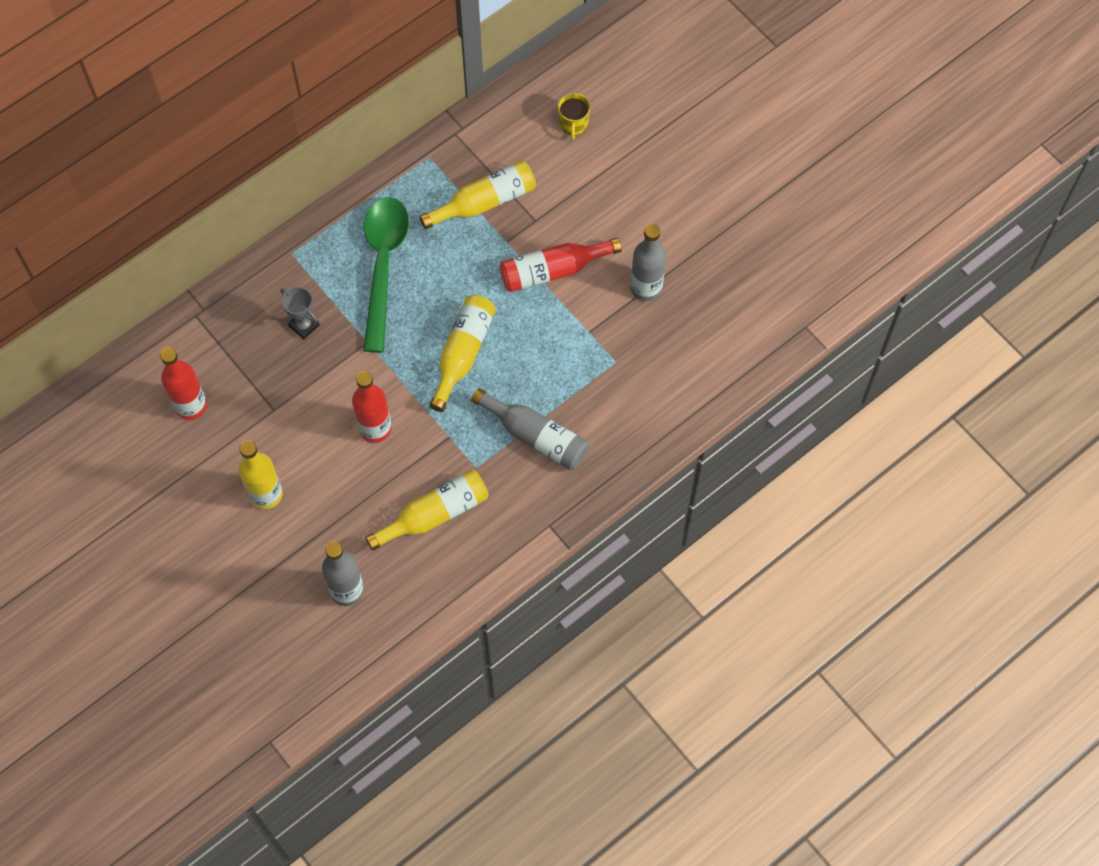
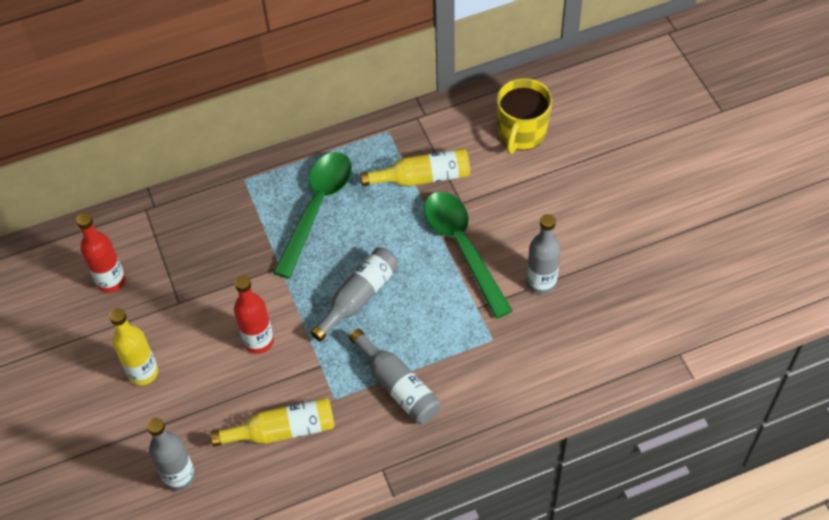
camera: 20 degrees right, 10 degrees down
(304, 325) = (231, 240): grey trophy -> none
(463, 353) = (359, 297): yellow bottle -> grey bottle
(553, 270) = (462, 248): red bottle -> green spoon
(573, 124) = (521, 133): yellow mug -> yellow mug, size x1.85

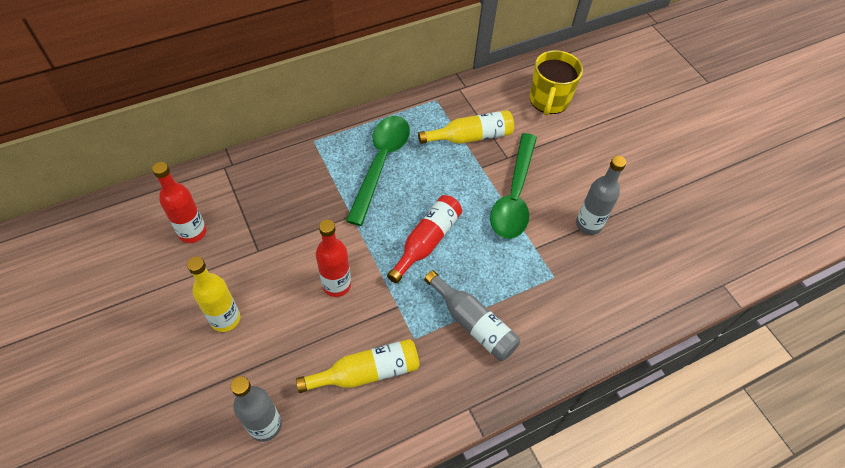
camera: 10 degrees left, 0 degrees up
(359, 297) = (426, 241): grey bottle -> red bottle
(462, 248) = (514, 195): green spoon -> green spoon turned 135 degrees counterclockwise

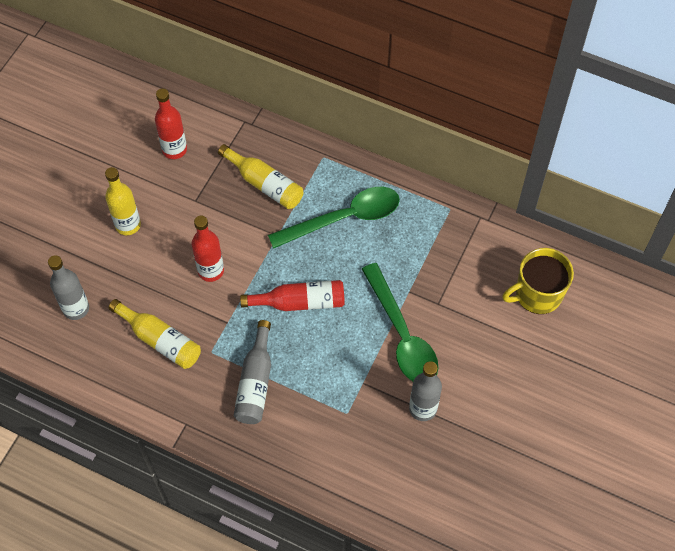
camera: 55 degrees right, 5 degrees up
(470, 137) = (434, 262): yellow bottle -> yellow bottle (264, 184)
(514, 195) = (402, 334): green spoon -> green spoon turned 90 degrees counterclockwise

